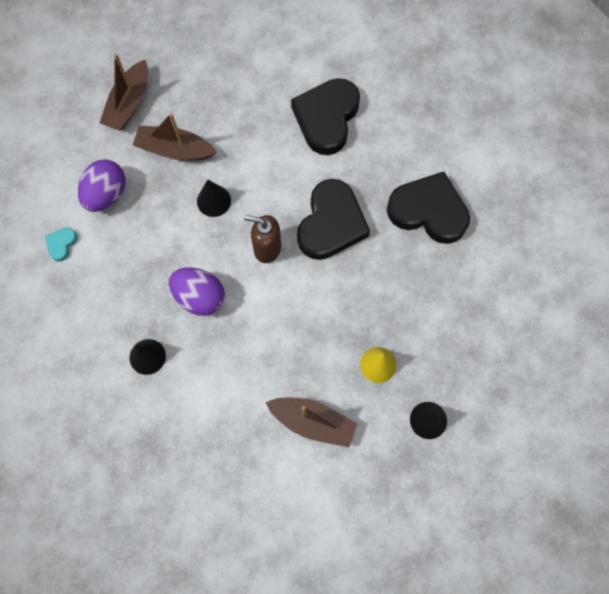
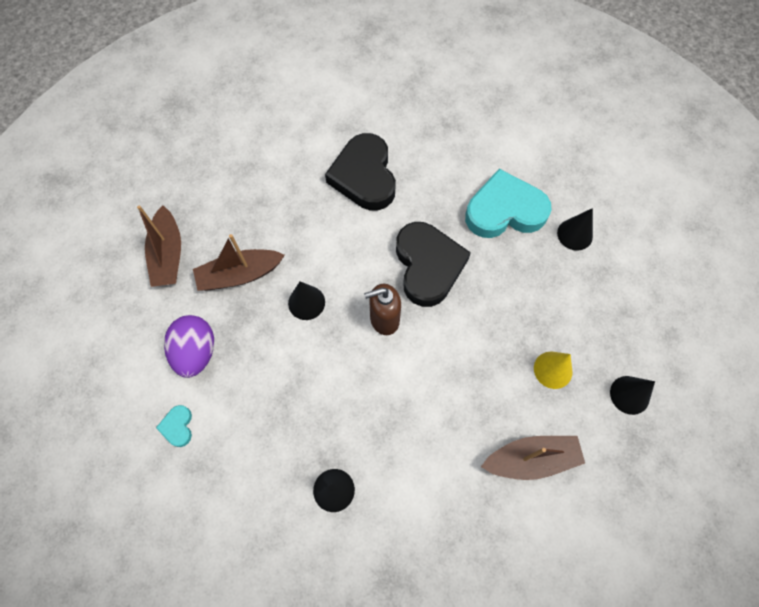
camera: 30 degrees left, 5 degrees down
(200, 297) = (349, 400): purple egg -> none
(428, 211) = (504, 210): black heart -> turquoise heart
(476, 264) = (575, 234): none -> black cone

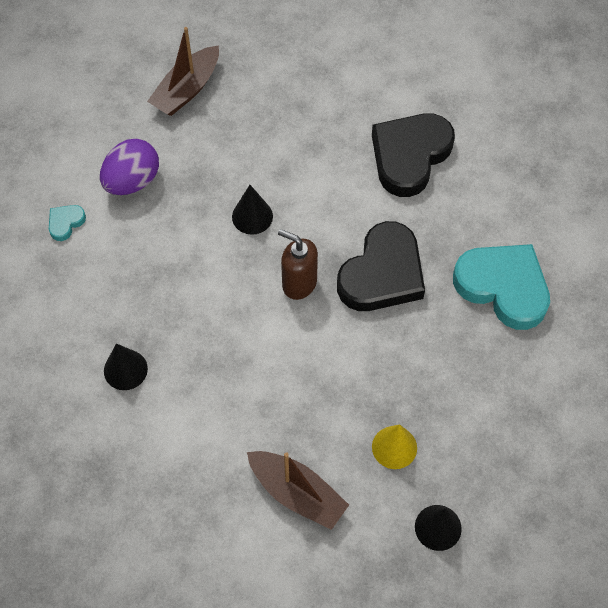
camera: 45 degrees right, 5 degrees down
(239, 275) = (223, 150): brown boat -> none
(575, 234) = (545, 362): black cone -> none

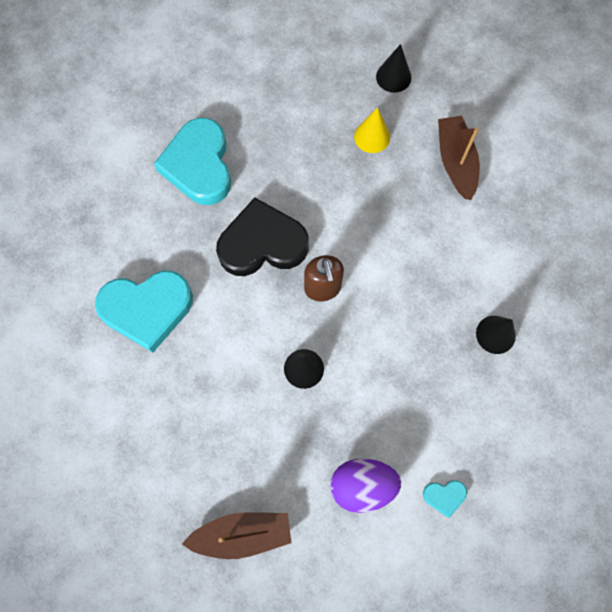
camera: 135 degrees left, 10 degrees up
(410, 156) = (147, 309): black heart -> turquoise heart

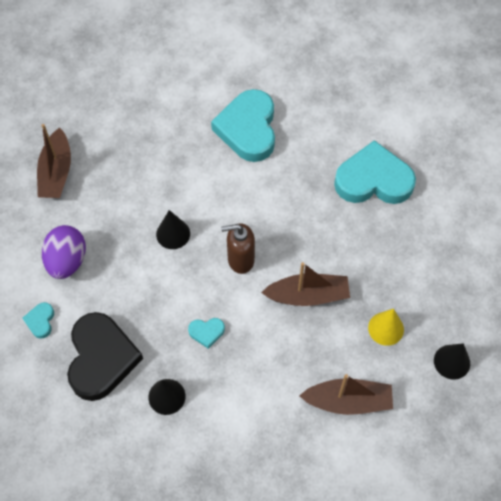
camera: 100 degrees right, 10 degrees down
(262, 243) = (290, 219): black heart -> black heart (101, 358)
(351, 213) = (308, 295): none -> brown boat
(415, 308) = (206, 332): none -> turquoise heart

